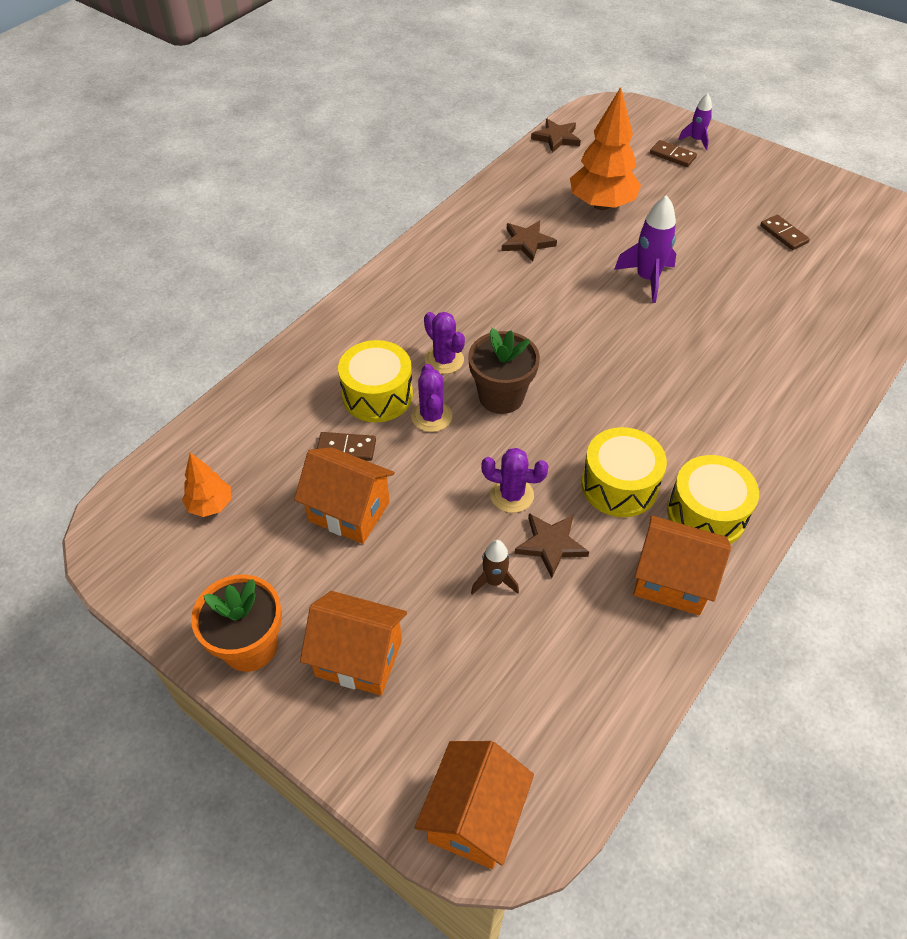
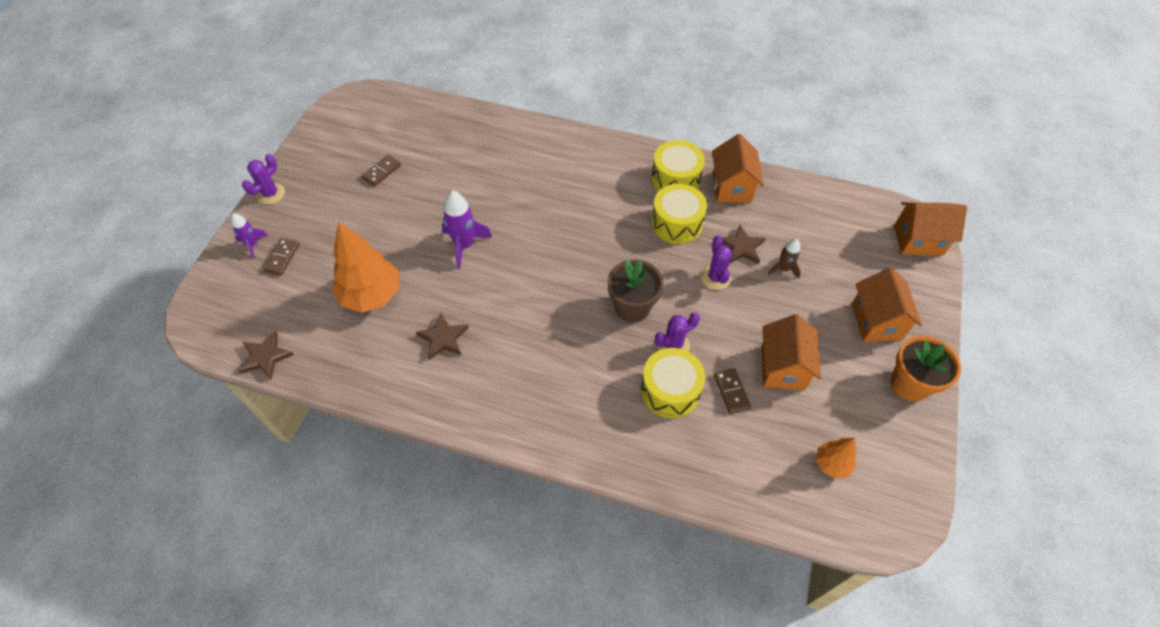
camera: 110 degrees left, 5 degrees up
(444, 360) = (612, 356): purple cactus -> purple cactus (270, 194)

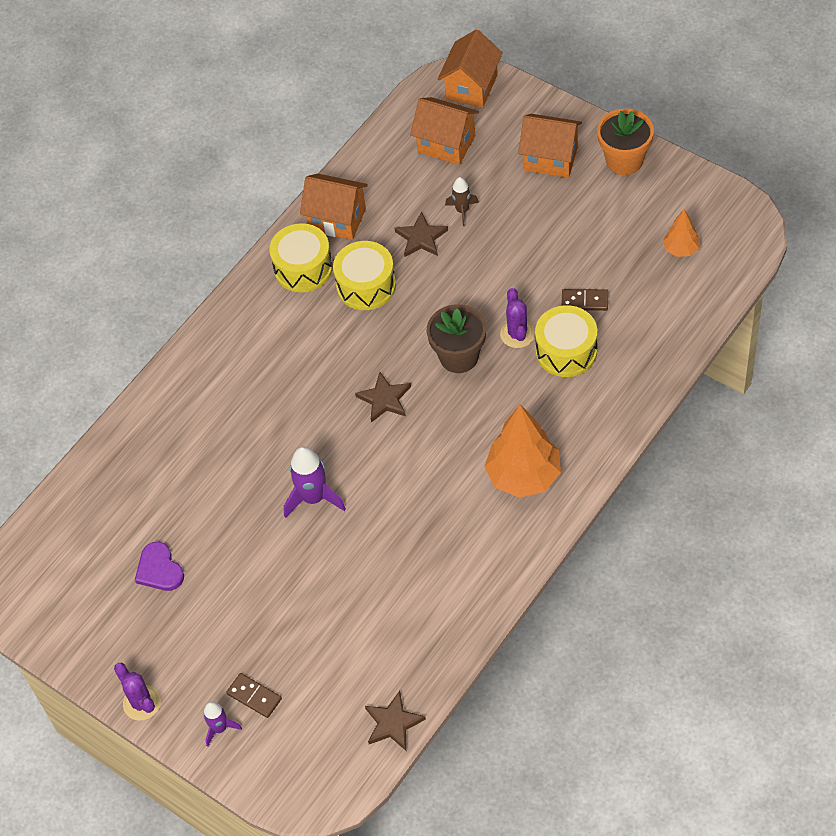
camera: 65 degrees left, 0 degrees up
(372, 295) = (348, 604): orange tree -> orange tree (523, 476)
(382, 172) = (159, 569): brown domino -> purple heart
(443, 338) = (433, 541): brown star -> brown star (384, 399)
(715, 277) = (450, 272): purple cactus -> none
(783, 367) = (573, 251): orange house -> orange house (446, 144)

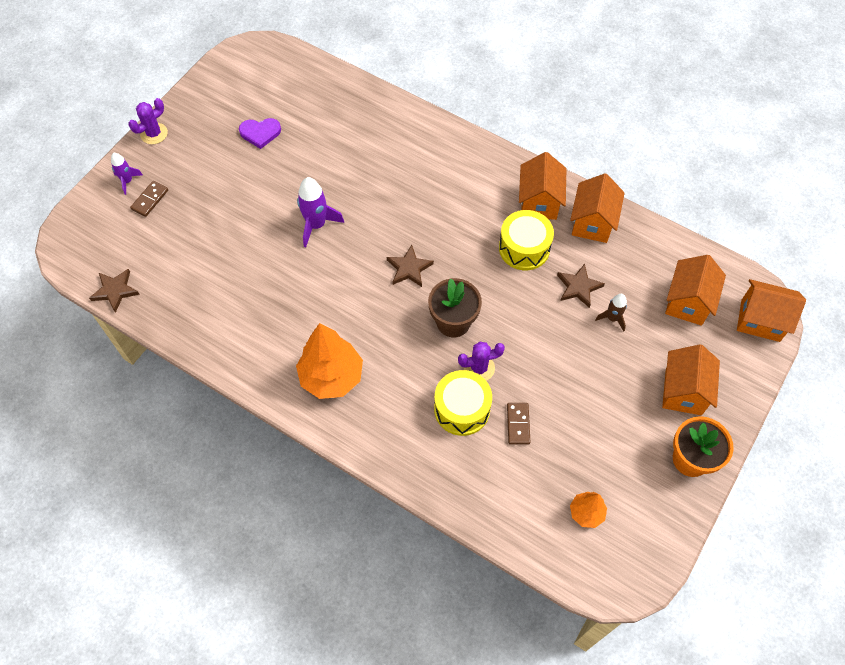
camera: 80 degrees right, 5 degrees up
(159, 569) = (260, 133): purple heart -> purple heart turned 150 degrees counterclockwise
(303, 268) = (539, 202): yellow drum -> orange house

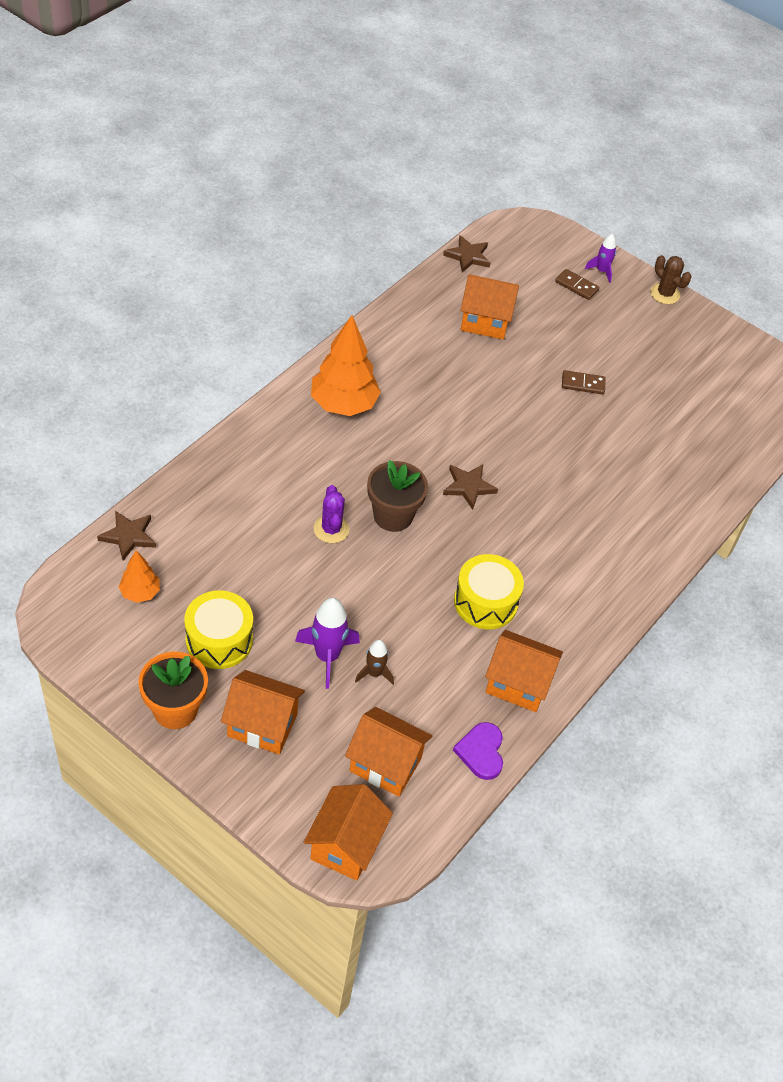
camera: 90 degrees right, 10 degrees down
(154, 133) = (665, 294): purple cactus -> brown cactus
(260, 133) = (666, 379): purple heart -> purple heart (481, 752)
(316, 225) = (534, 414): purple rocket -> purple rocket (327, 656)
(462, 409) = (285, 506): yellow drum -> yellow drum (219, 640)
(518, 424) = (256, 552): brown domino -> brown domino (583, 384)
(539, 202) = (554, 632): orange house -> orange house (485, 322)
(578, 287) = (423, 647): brown star -> brown star (128, 536)

